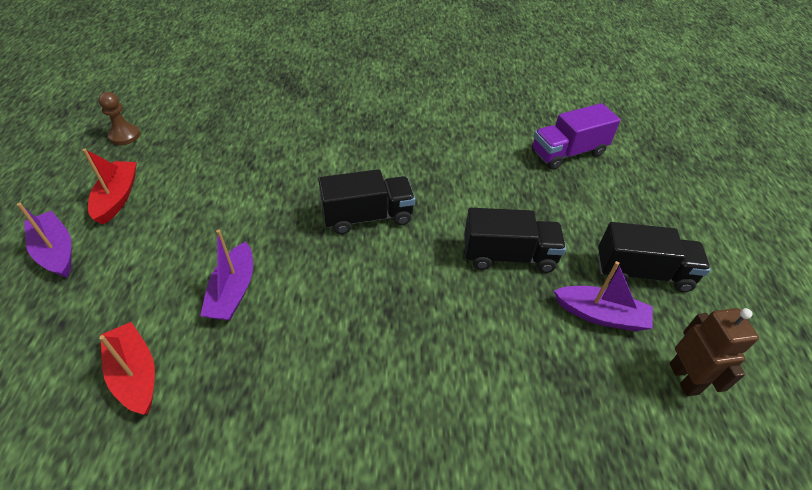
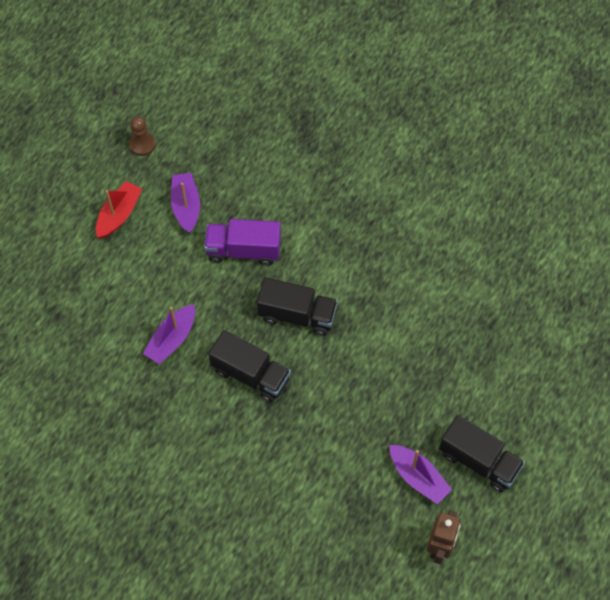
camera: 30 degrees right, 15 degrees up
(56, 251) = (66, 251): purple boat -> purple boat (186, 207)
(135, 374) = (92, 375): red boat -> none
(508, 256) = (384, 399): black truck -> black truck (250, 374)
(568, 153) = (512, 321): purple truck -> purple truck (243, 250)

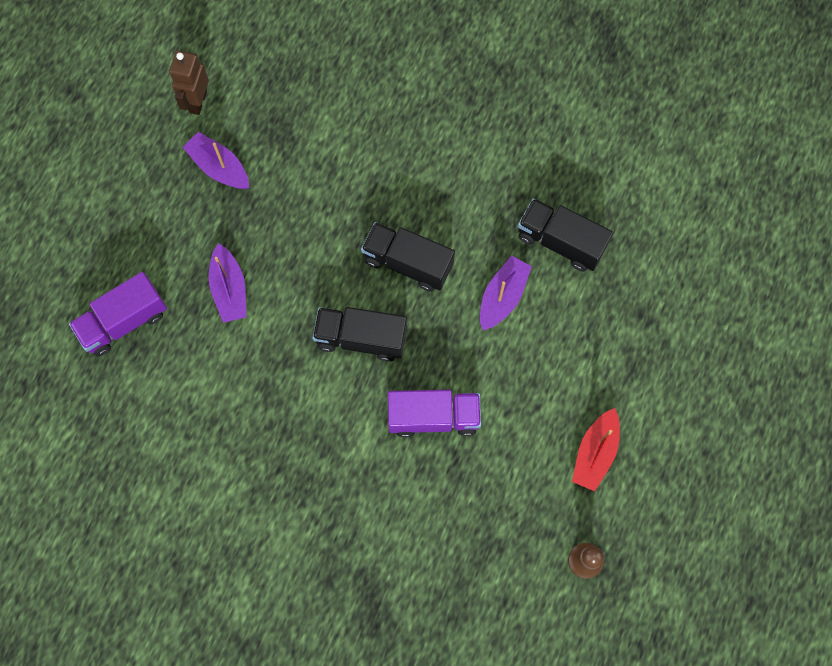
camera: 175 degrees right, 10 degrees up
(186, 207) = (513, 472): purple boat -> purple boat (229, 289)
(478, 461) = (154, 189): black truck -> black truck (560, 242)
(500, 345) = (124, 321): none -> purple truck

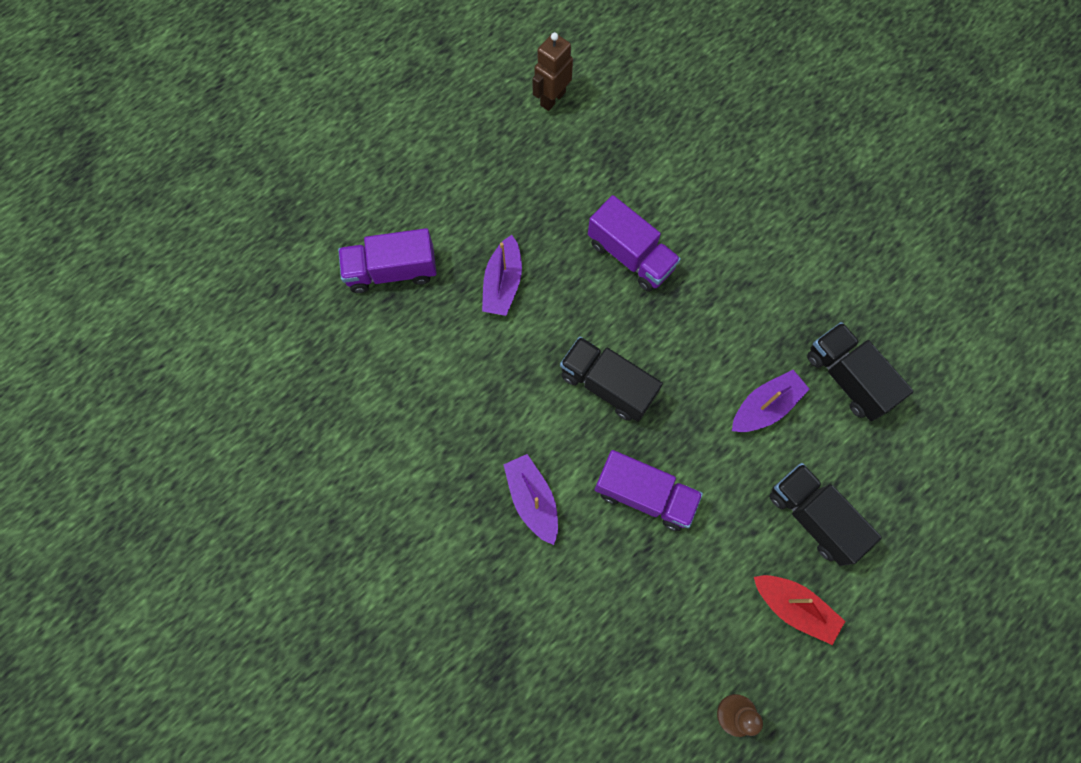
camera: 25 degrees right, 0 degrees up
(219, 167) = (545, 166): purple boat -> purple boat (532, 500)
(331, 215) = (630, 255): none -> purple truck
(408, 263) = (685, 332): black truck -> black truck (813, 517)
(595, 453) = (793, 607): red boat -> red boat turned 105 degrees counterclockwise

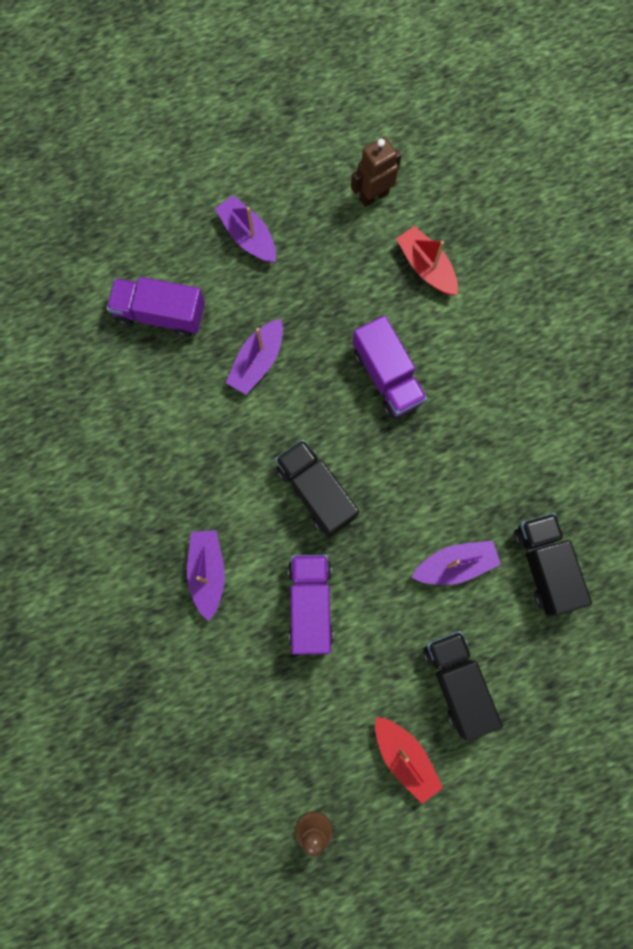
camera: 20 degrees right, 5 degrees up
(449, 172) = (248, 236): none -> purple boat
(627, 146) = (426, 267): none -> red boat
(644, 494) = (310, 605): purple truck -> purple truck turned 135 degrees counterclockwise

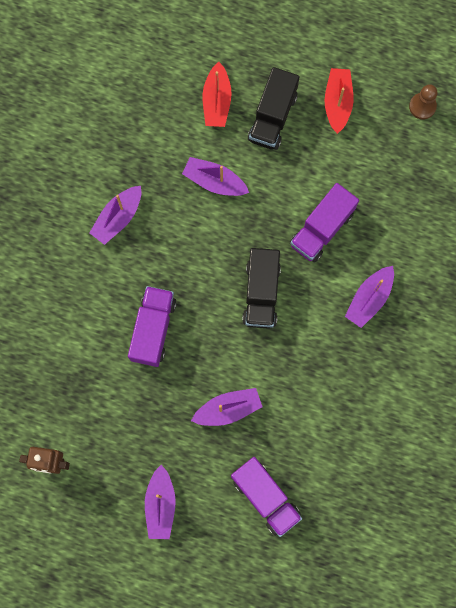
camera: 140 degrees left, 0 degrees up
(426, 267) = (62, 381): red boat -> red boat (217, 101)
(513, 452) = (118, 217): none -> purple boat
(544, 566) = (162, 138): black truck -> none

